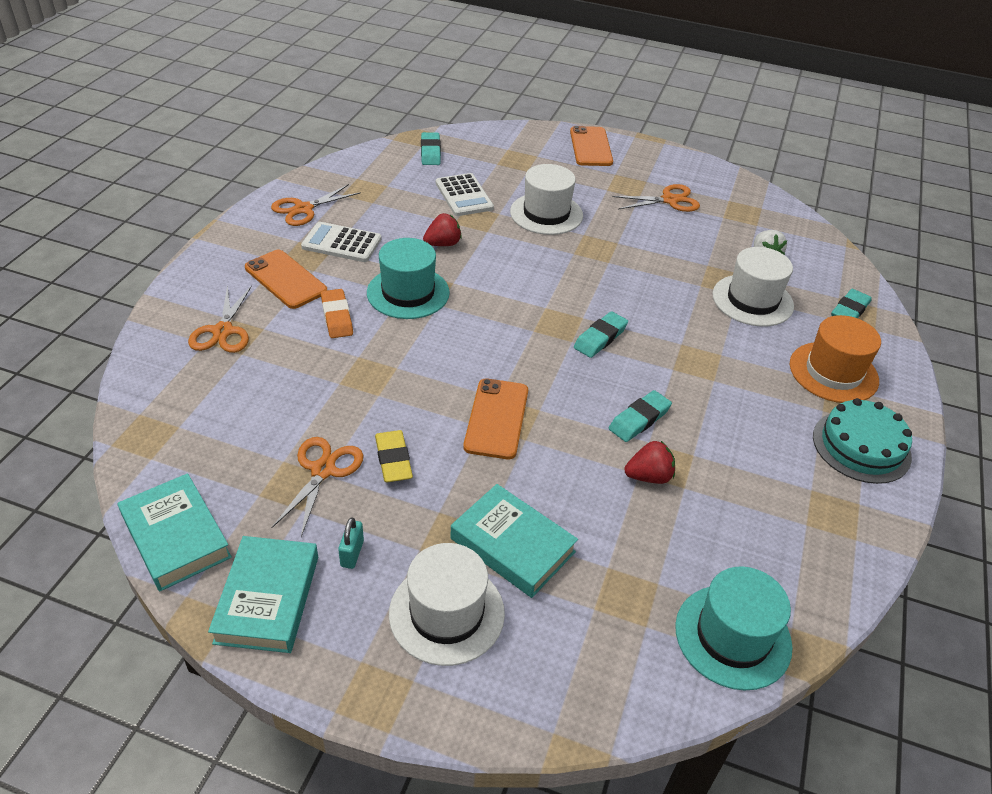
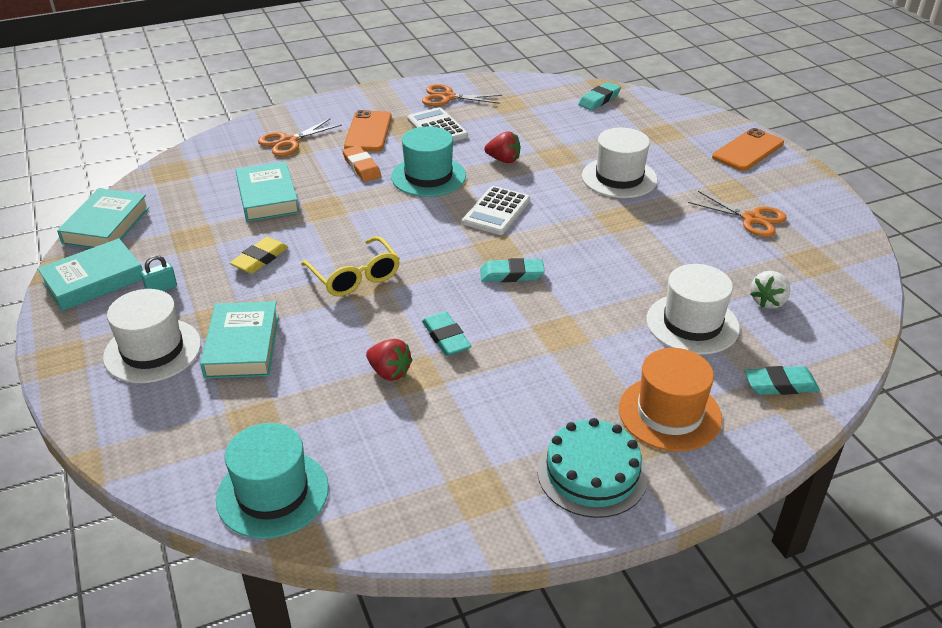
camera: 50 degrees right, 5 degrees down
(298, 398) = (268, 197): none -> turquoise book
(323, 470) = (217, 240): orange scissors -> none
(337, 317) = (361, 167): orange eraser -> orange eraser turned 60 degrees counterclockwise
(464, 195) = (574, 137): white calculator -> white calculator (496, 211)
(496, 418) = (355, 276): orange phone -> yellow glasses
(639, 419) = (446, 337): turquoise eraser -> turquoise eraser turned 60 degrees clockwise

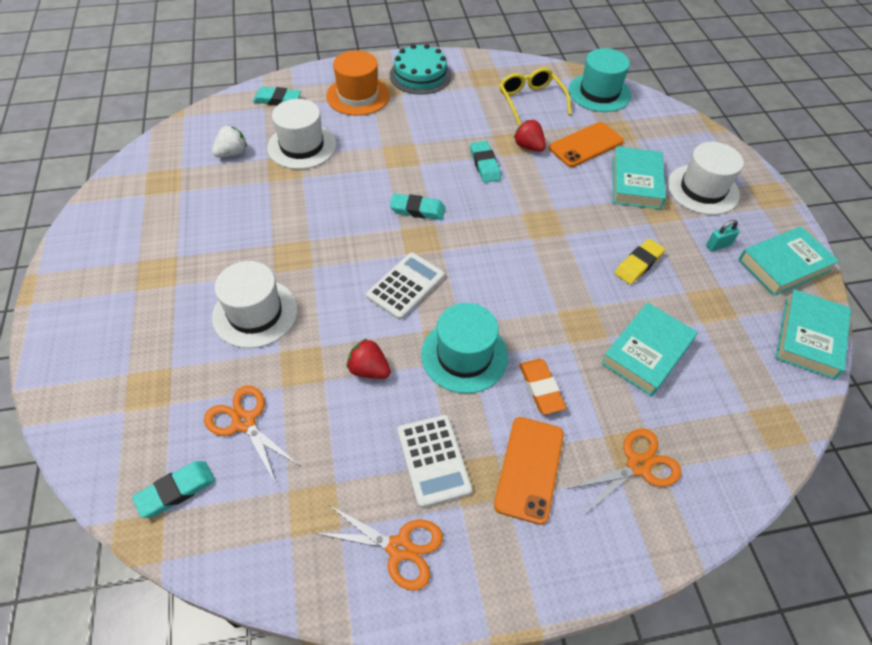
camera: 170 degrees left, 15 degrees up
(268, 197) = (646, 352): turquoise book -> turquoise book turned 45 degrees clockwise
(355, 276) = (551, 230): yellow glasses -> yellow glasses (530, 101)
(747, 150) = (78, 333): orange phone -> orange phone (586, 145)
(751, 219) = (170, 233): orange scissors -> orange scissors (244, 422)

